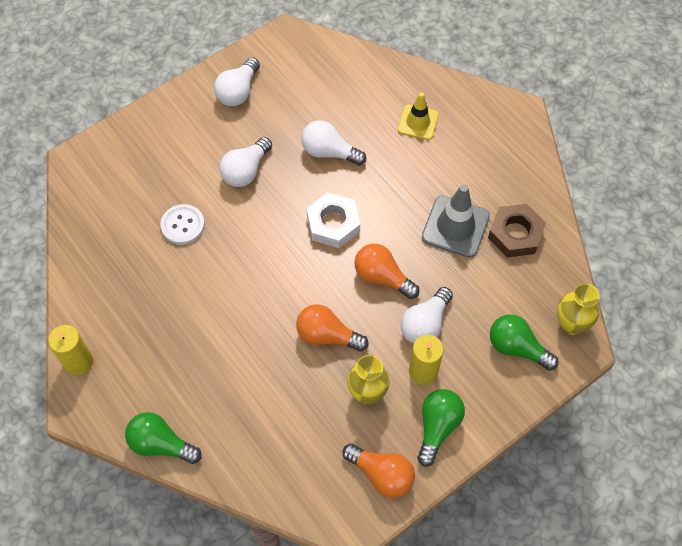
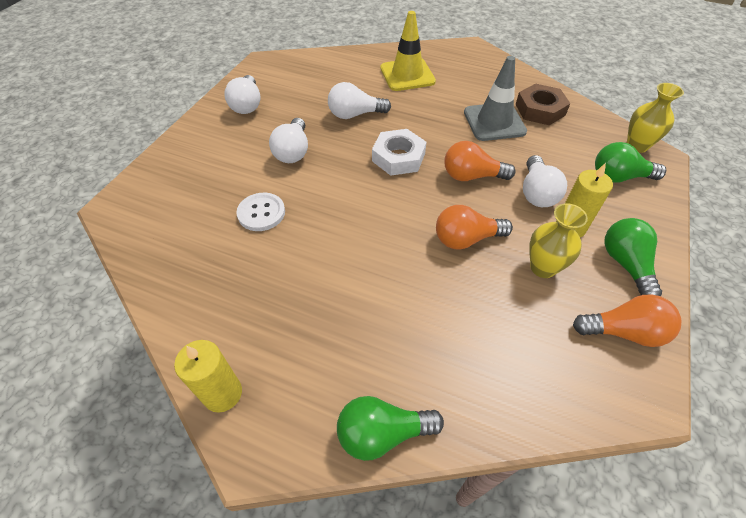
camera: 30 degrees left, 10 degrees down
(418, 122) = (407, 75): yellow traffic cone -> yellow traffic cone, size x1.52

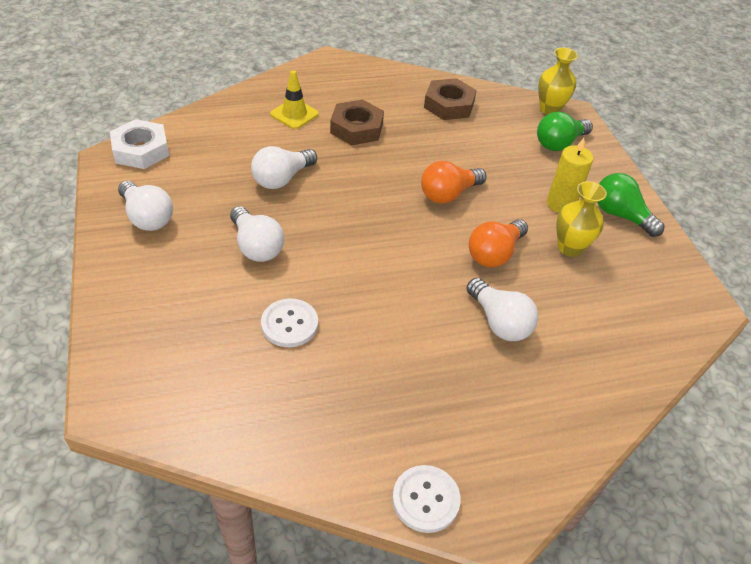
camera: 40 degrees left, 5 degrees down
(223, 393) = (425, 499): yellow candle -> white button
(382, 433) = (575, 443): green light bulb -> none
(398, 157) = (368, 205): white nut -> white nut (141, 150)
(407, 75) = (294, 114): yellow traffic cone -> yellow traffic cone, size x0.66
(444, 100) = (356, 128): none -> brown nut
(494, 122) = (421, 133): grey traffic cone -> none
(536, 193) = (512, 185): white light bulb -> white light bulb (499, 322)
(623, 331) = (659, 268): orange light bulb -> none

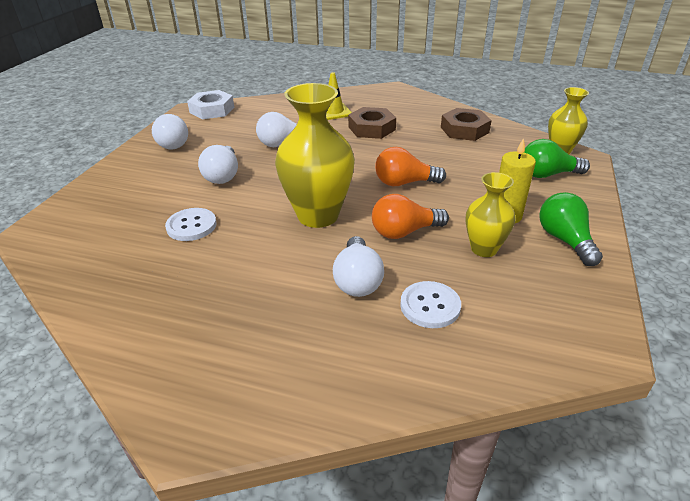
camera: 35 degrees right, 10 degrees down
(403, 263) = (318, 215): none -> yellow vase
(425, 499) = (152, 382): white button -> white button (430, 306)

